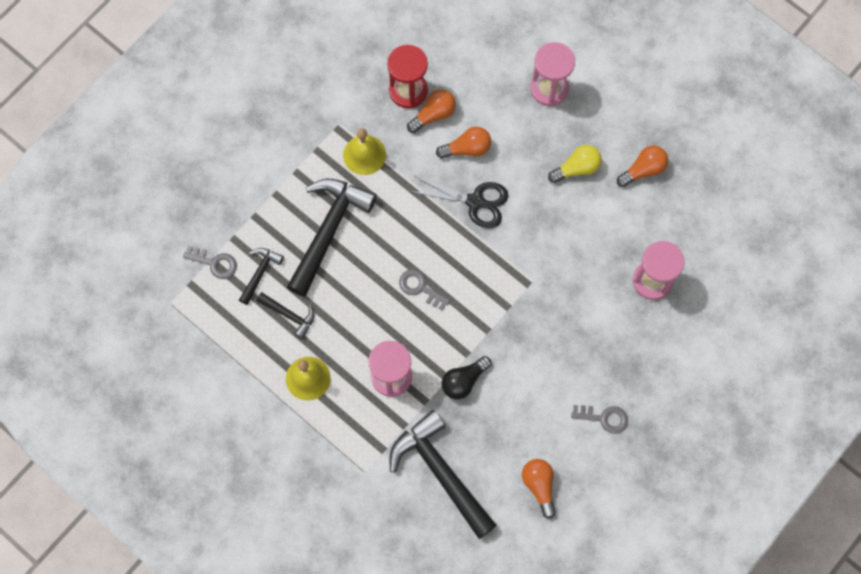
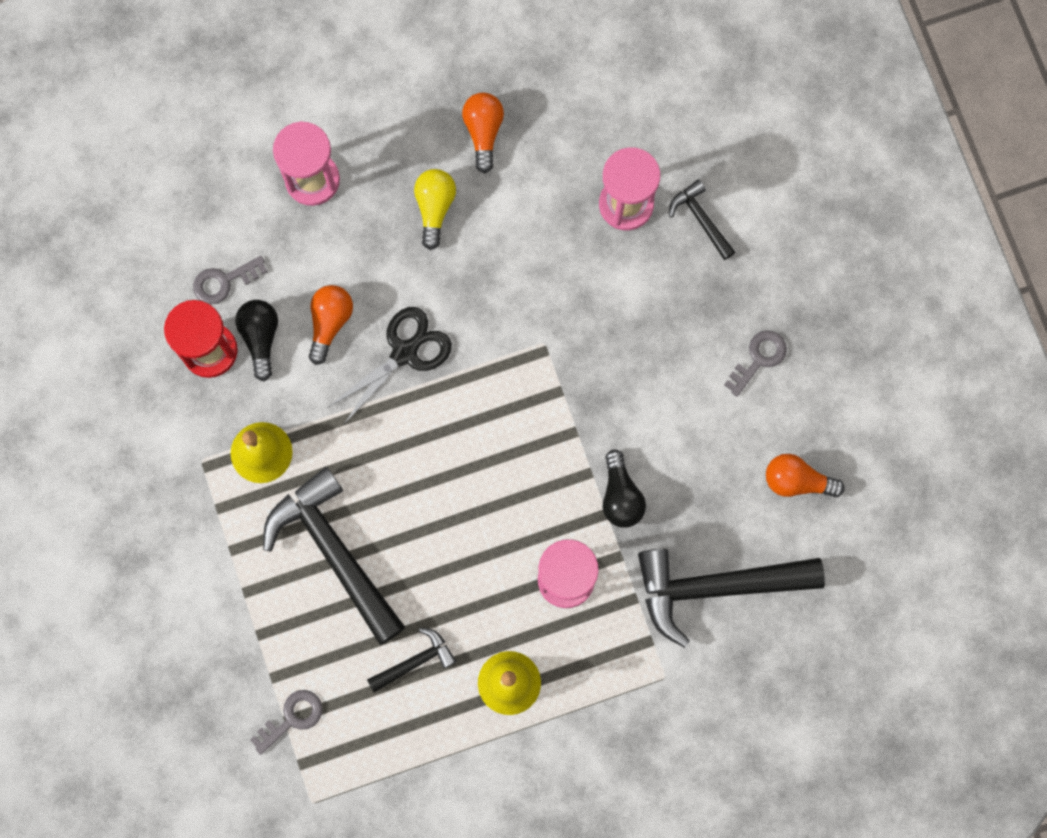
camera: 60 degrees left, 5 degrees up
(260, 273) = (339, 668): black hammer -> black hammer (700, 219)
(420, 288) = (474, 482): grey key -> grey key (224, 281)
(433, 115) = (260, 338): orange light bulb -> black light bulb

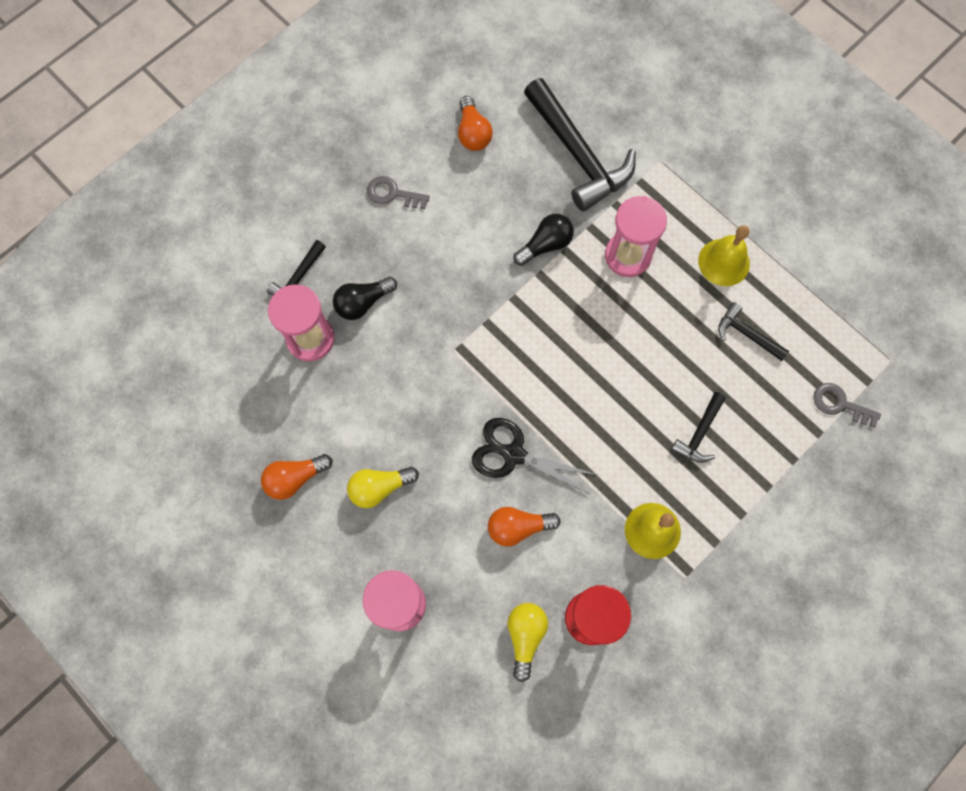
camera: 115 degrees left, 5 degrees down
(224, 281) = (525, 636): grey key -> yellow light bulb
(260, 338) = (559, 579): black light bulb -> black light bulb (363, 302)
(334, 551) = (699, 433): black hammer -> black hammer, size x0.48

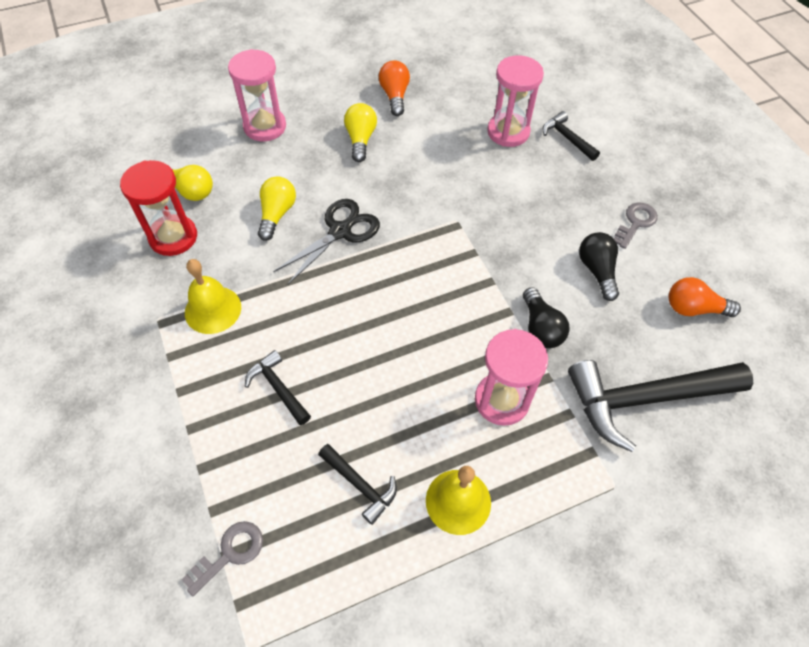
camera: 110 degrees right, 15 degrees down
(363, 302) = (529, 172): black light bulb -> black light bulb (597, 271)
(518, 527) = (277, 214): orange light bulb -> yellow light bulb
(746, 334) = (360, 485): black hammer -> black hammer turned 75 degrees clockwise

